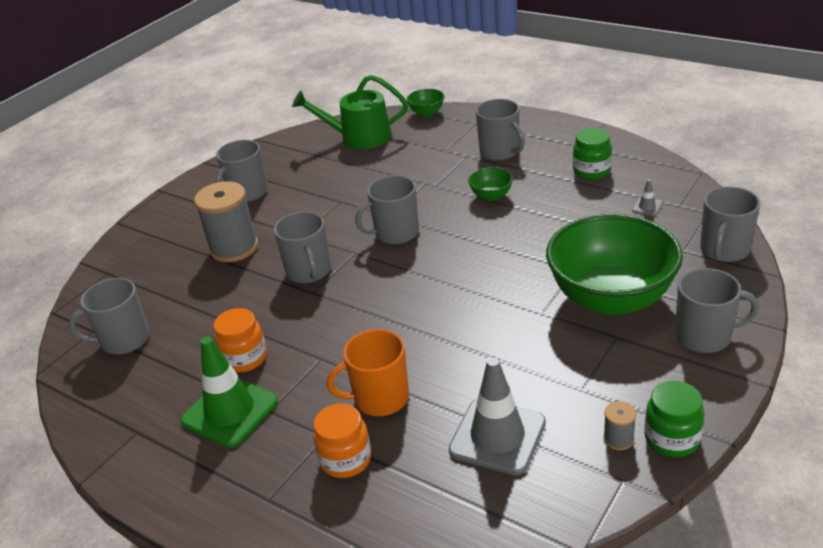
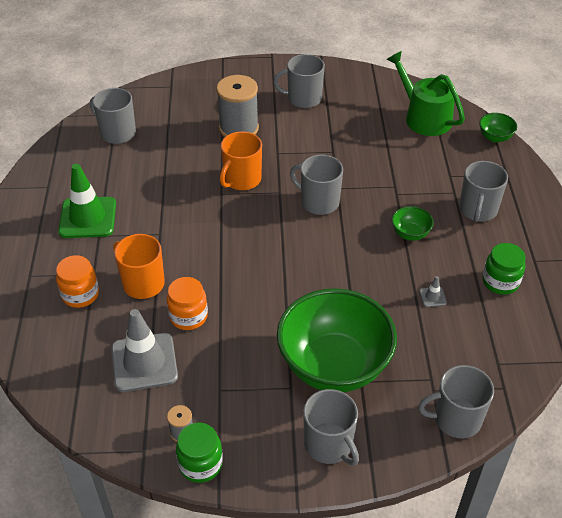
camera: 50 degrees right, 10 degrees up
(245, 358) = (137, 197): orange jar -> orange jar (188, 316)
(309, 271) = (242, 179): grey mug -> orange mug
(647, 207) = (476, 341): grey traffic cone -> grey traffic cone (432, 297)

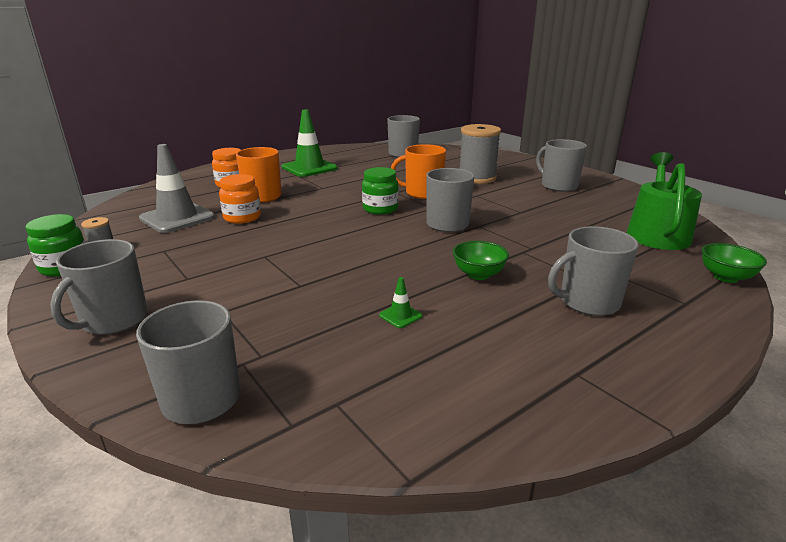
camera: 55 degrees right, 20 degrees down
(334, 366) = (234, 290): green bowl -> none
(432, 297) = (400, 316): grey traffic cone -> green traffic cone
(500, 282) = (493, 356): green jar -> green jar (380, 209)

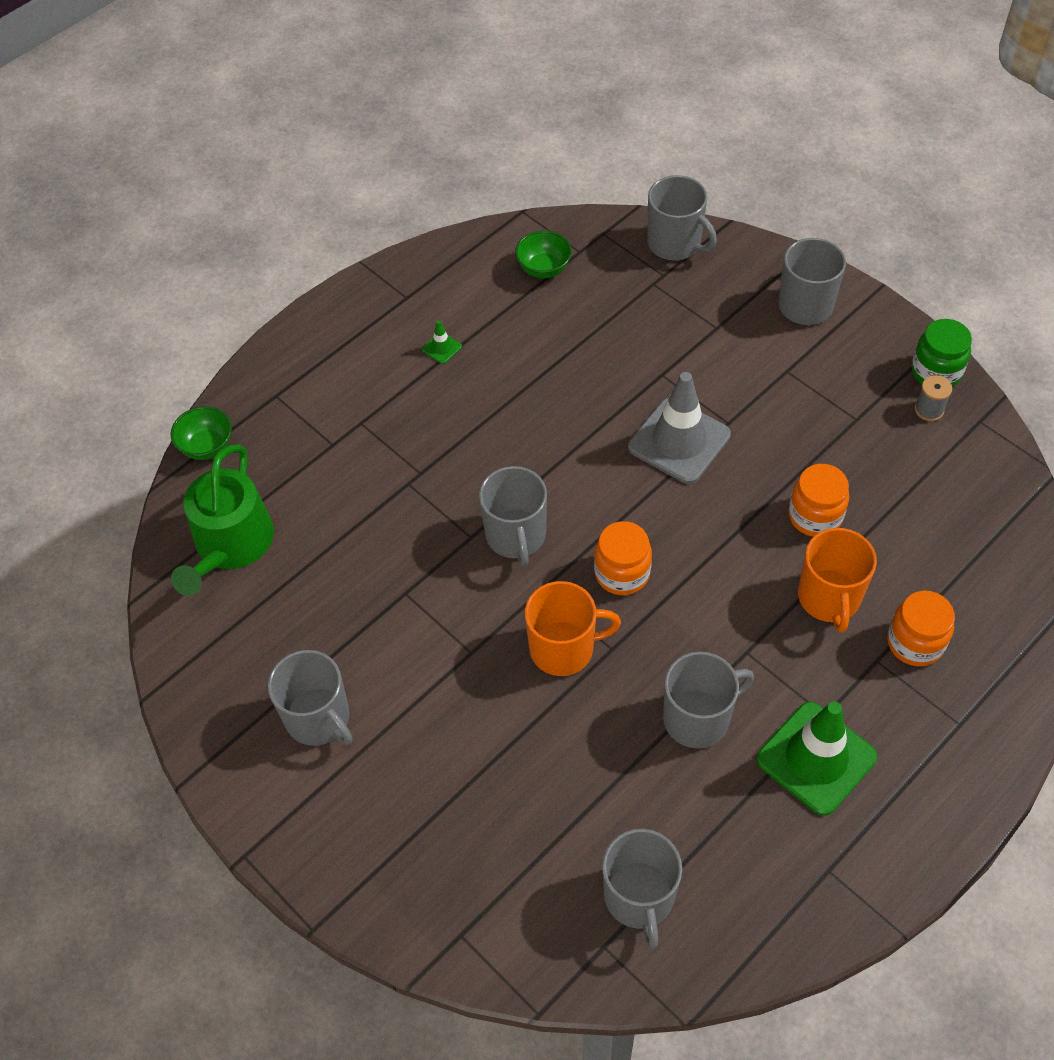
camera: 175 degrees right, 30 degrees up
(177, 218) = (908, 503): grey traffic cone -> grey traffic cone (679, 441)
(380, 209) = (622, 573): green jar -> orange jar
(400, 316) = (550, 342): green traffic cone -> green traffic cone (441, 348)
(477, 178) = (467, 743): grey spool -> none
(478, 274) = (476, 417): green bowl -> green bowl (544, 269)
(588, 302) = (371, 384): grey mug -> grey mug (698, 718)

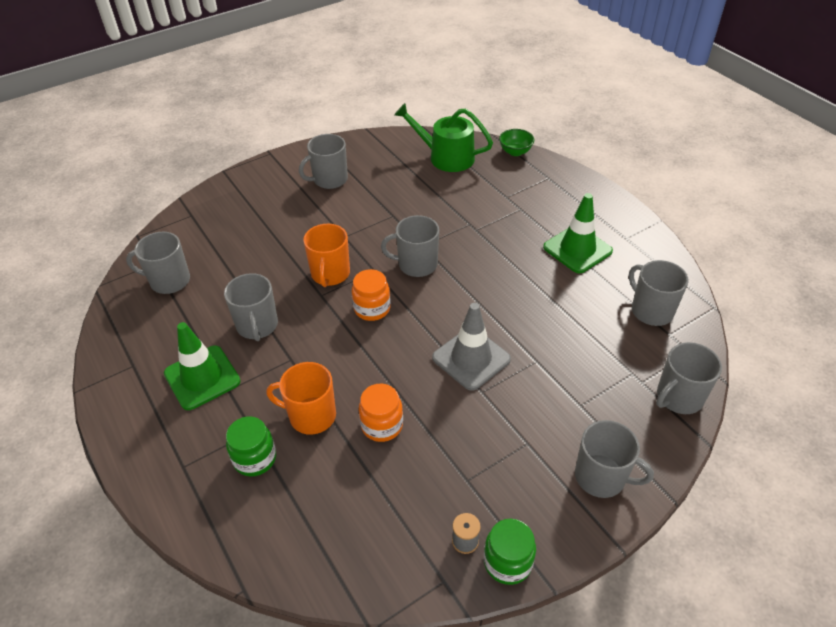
camera: 100 degrees right, 10 degrees down
(441, 348) = (577, 249): green traffic cone -> green traffic cone, size x2.47
(544, 269) = (651, 310): green bowl -> grey mug
(915, 642) = (255, 458): orange jar -> green jar

